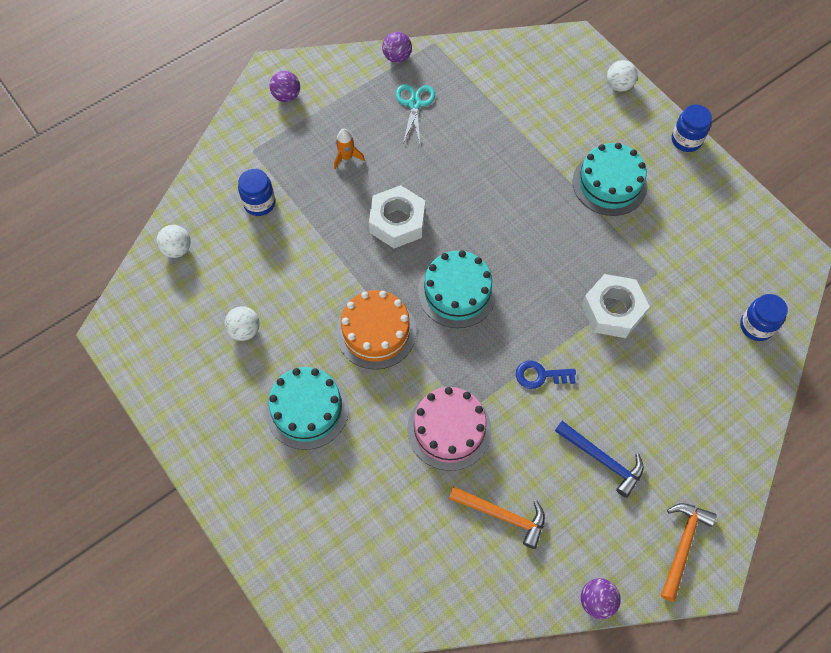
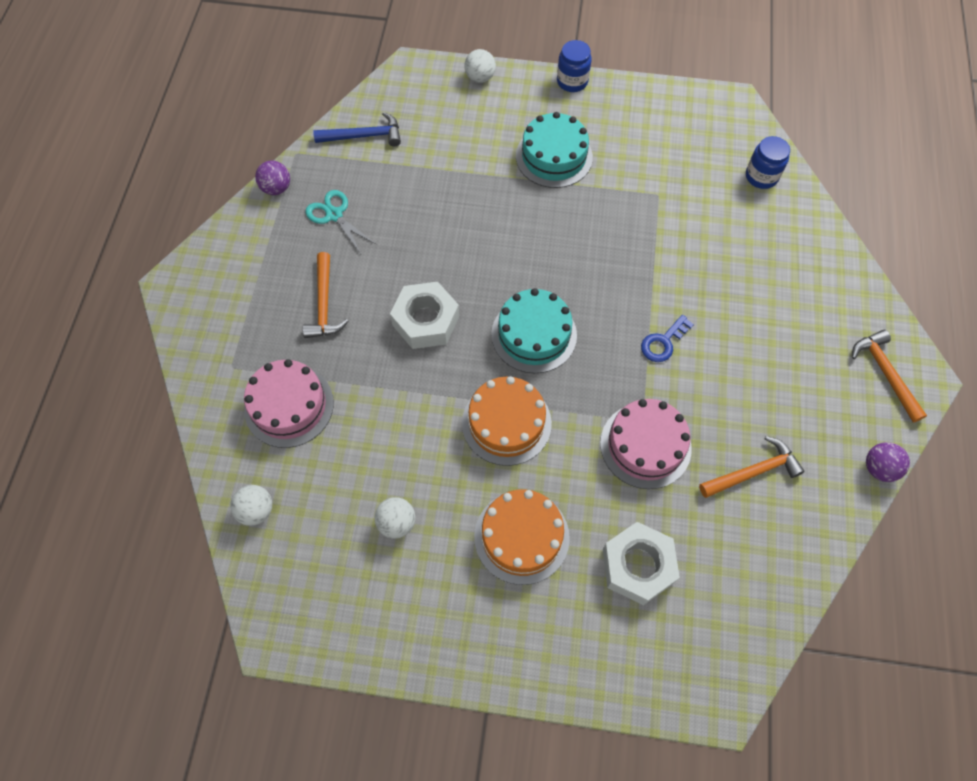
camera: 45 degrees left, 0 degrees up
(259, 203) = (289, 406): blue jar -> pink cake
(286, 96) = (212, 296): purple ball -> none
(307, 409) = (521, 537): turquoise cake -> orange cake
(346, 157) = (324, 304): orange rocket -> orange hammer
(602, 460) = (771, 363): blue hammer -> blue hammer (364, 136)
(612, 310) = (659, 249): white nut -> white nut (637, 566)

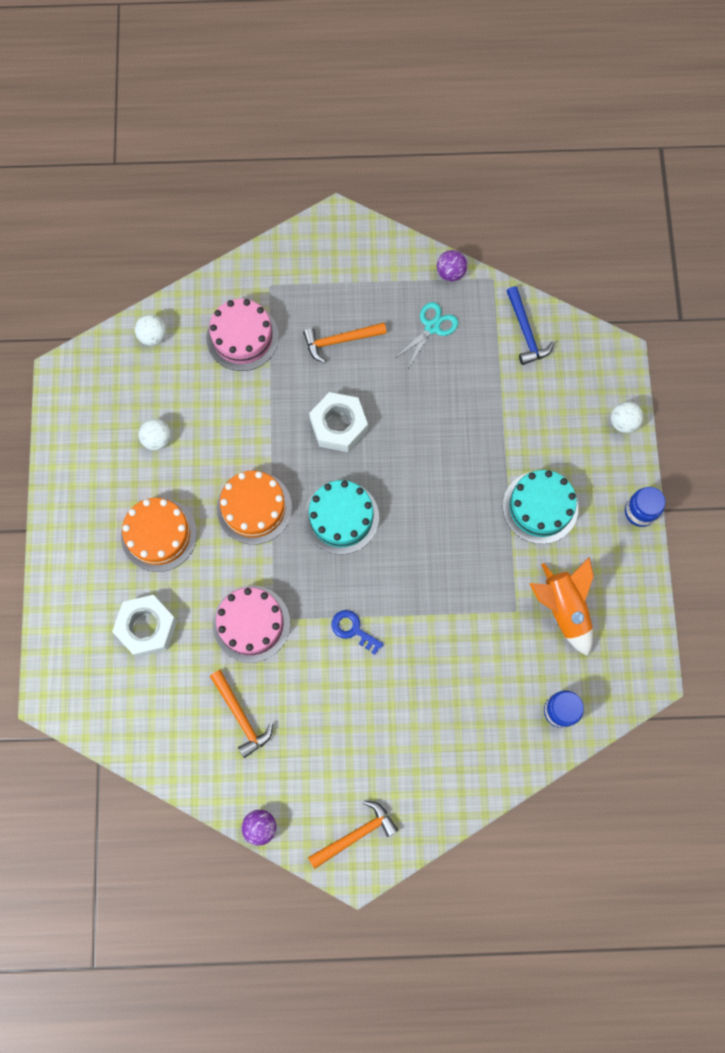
camera: 80 degrees right, 10 degrees up
(660, 156) = (563, 609): none -> orange rocket

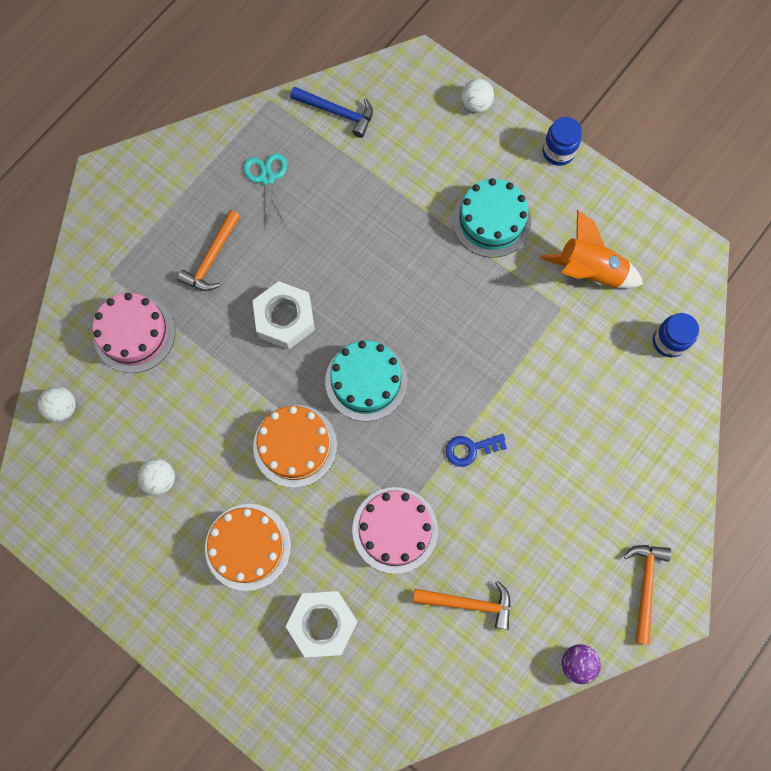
camera: 50 degrees left, 0 degrees up
(450, 273) = (234, 126): purple ball -> none

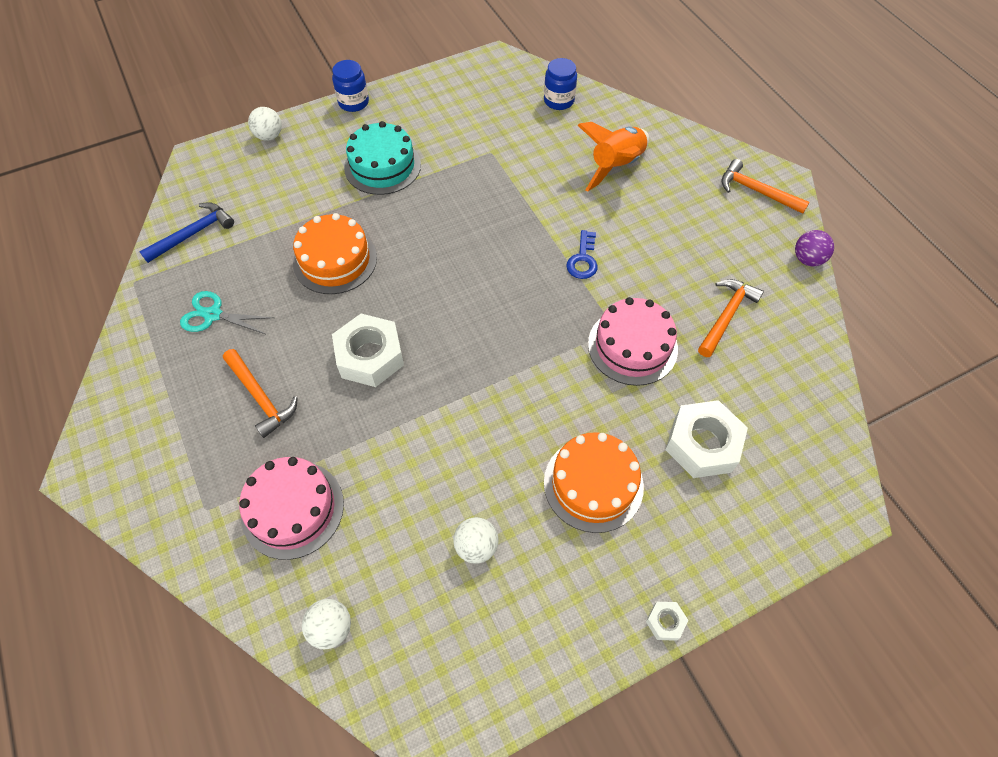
camera: 65 degrees left, 15 degrees down
(159, 643) = (665, 622): none -> white nut
(295, 446) = (507, 398): orange cake -> orange cake (335, 260)
(366, 381) = (474, 313): turquoise cake -> none
(589, 271) = (470, 123): orange rocket -> orange rocket (616, 166)

